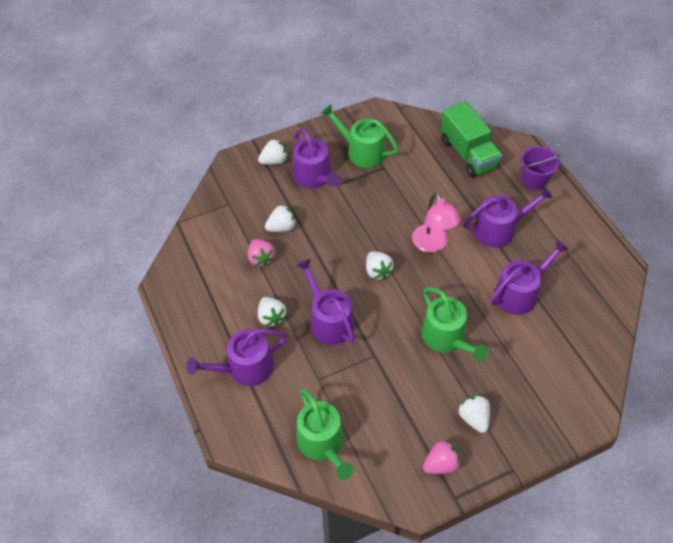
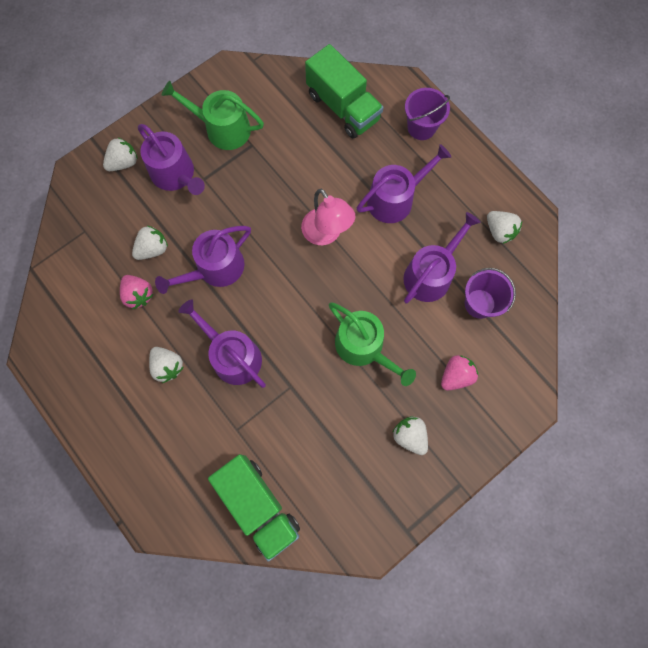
camera: 15 degrees left, 20 degrees up
(245, 368) = (153, 436): purple watering can -> purple watering can (215, 269)
(323, 444) = (258, 505): green watering can -> green truck
(377, 271) = (272, 281): white strawberry -> white strawberry (499, 231)
(441, 464) = (386, 497): pink strawberry -> pink strawberry (456, 375)
(560, 325) = (479, 303): none -> purple bucket

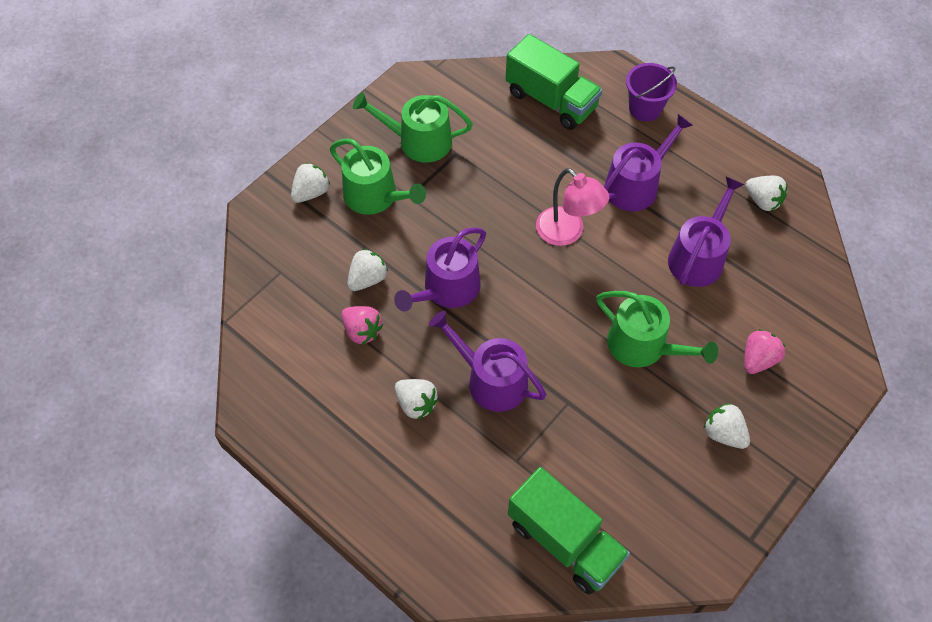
camera: 10 degrees left, 15 degrees down
(176, 175) = (375, 197): purple watering can -> green watering can
(479, 303) = (762, 279): purple bucket -> none

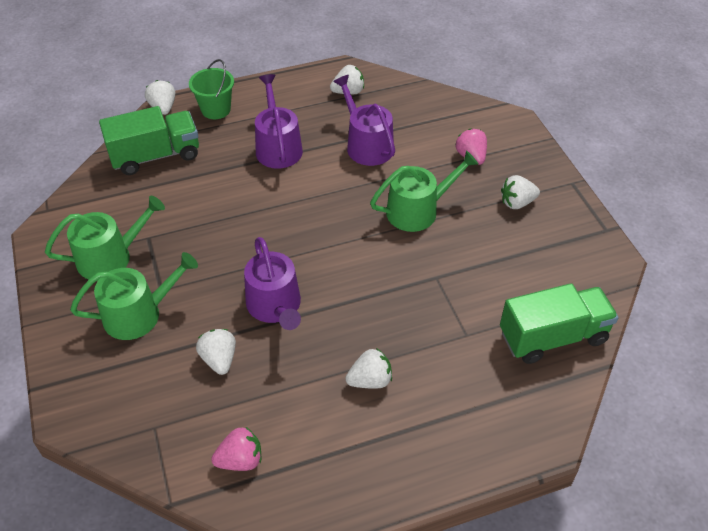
camera: 60 degrees left, 10 degrees down
(311, 192) = (89, 362): white strawberry -> white strawberry (163, 108)
(362, 331) = (269, 388): pink strawberry -> pink strawberry (240, 460)
(418, 141) = (111, 257): green watering can -> green watering can turned 150 degrees counterclockwise
(490, 379) = (382, 317): purple watering can -> none
(567, 233) = (286, 205): pink lamp -> none
(645, 108) = (216, 109): purple bucket -> green bucket

